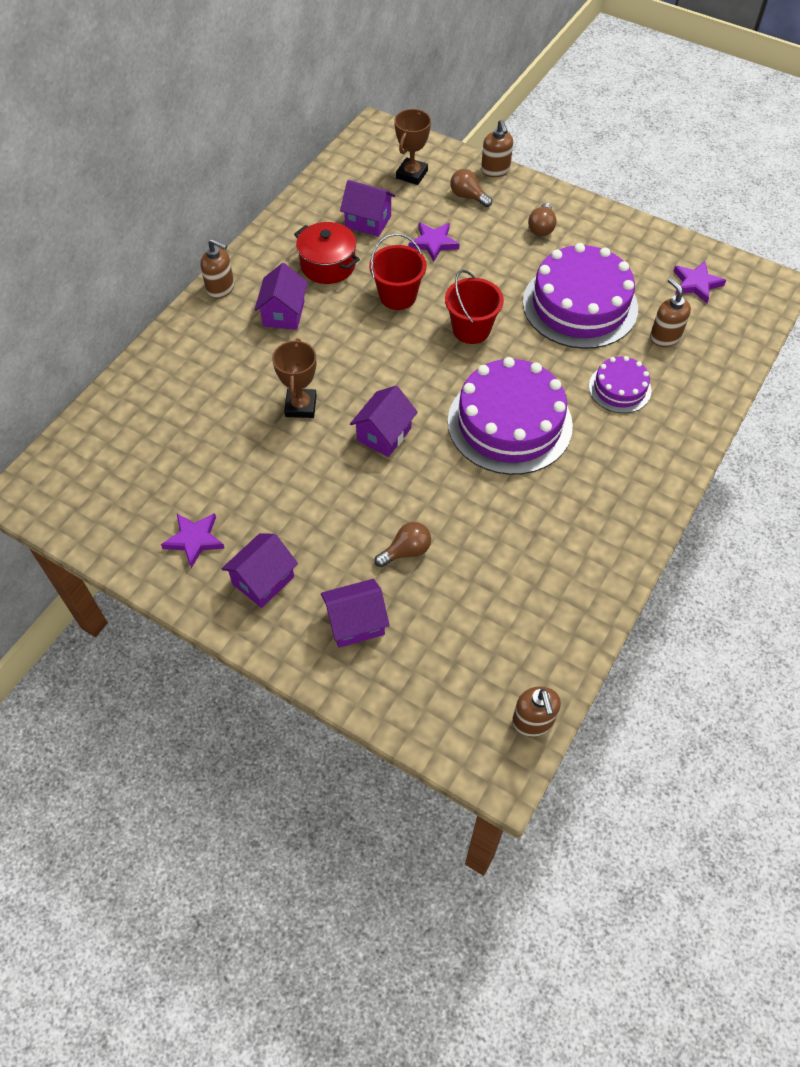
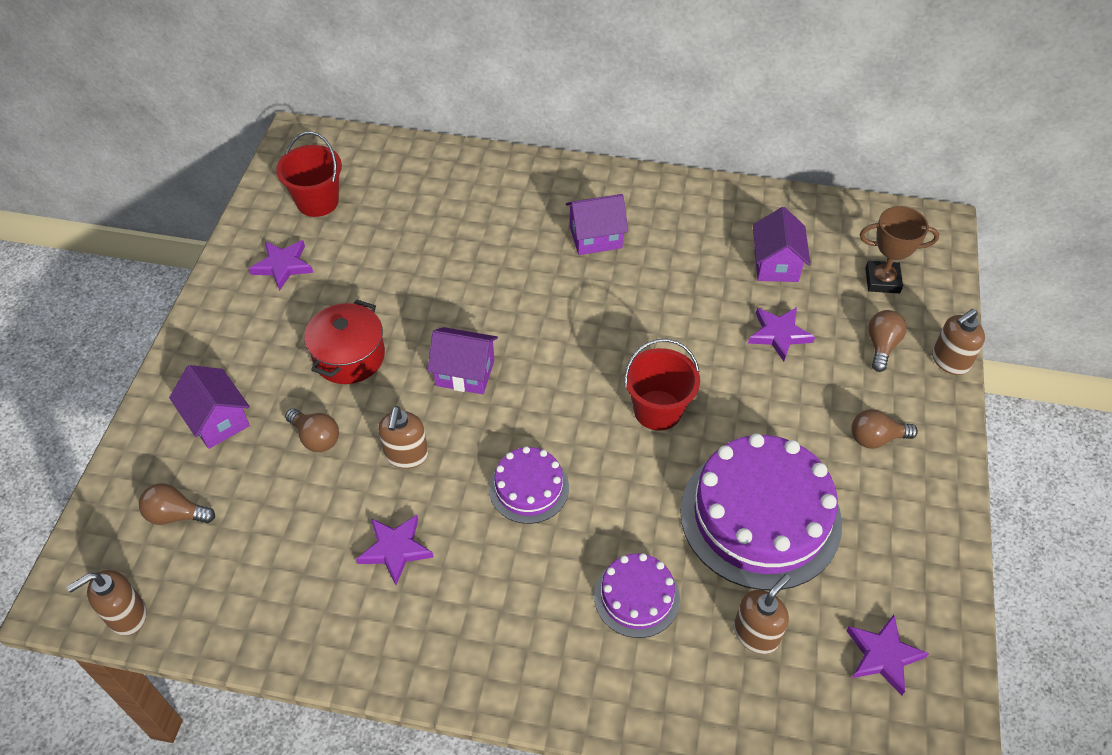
camera: 70 degrees right, 5 degrees down
(221, 288) = (605, 178): brown soap dispenser -> brown soap dispenser (406, 455)
(263, 580) = (250, 331): purple house -> none
(301, 406) = (475, 291): brown trophy -> none
(328, 265) = (686, 251): red pot -> red pot (349, 356)
(398, 296) = (673, 325): red bucket -> red bucket (317, 202)
(445, 670) = (176, 515): none -> brown light bulb
(509, 423) = (528, 488): purple cake -> purple cake, size x0.51
(534, 519) = (395, 549): none -> purple star

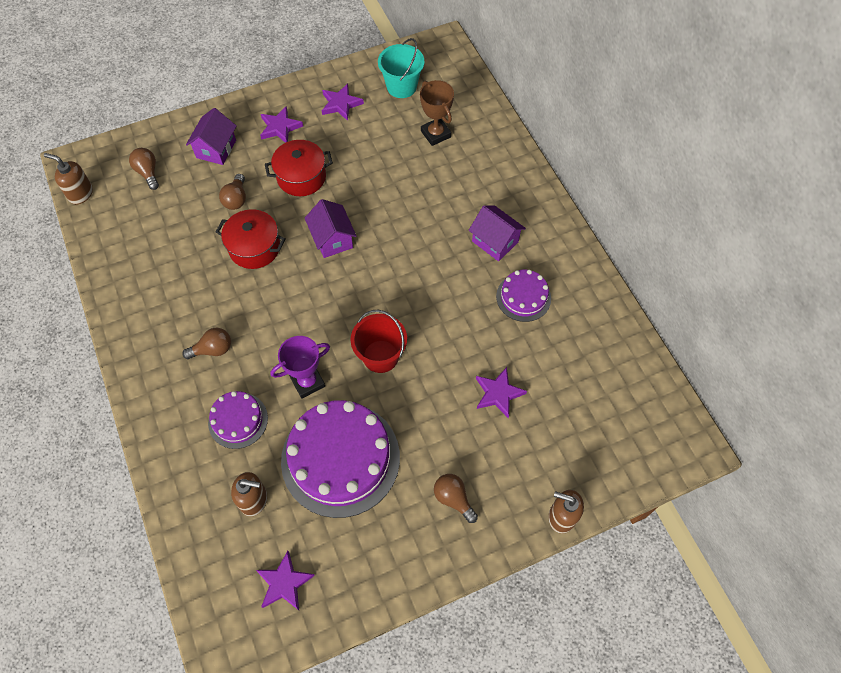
camera: 55 degrees right, 10 degrees up
(317, 202) = (401, 86): red bucket -> turquoise bucket
(395, 549) = (191, 282): purple star -> purple star (280, 127)
(406, 455) = (254, 247): brown soap dispenser -> red pot
(528, 488) = (274, 321): purple cake -> purple cake (523, 297)
(638, 497) = (307, 382): none -> purple trophy
(776, 264) = (561, 359): purple house -> none
(881, 346) = (539, 464): brown light bulb -> brown light bulb (213, 349)
(882, 280) = (603, 435): brown trophy -> brown trophy (435, 134)

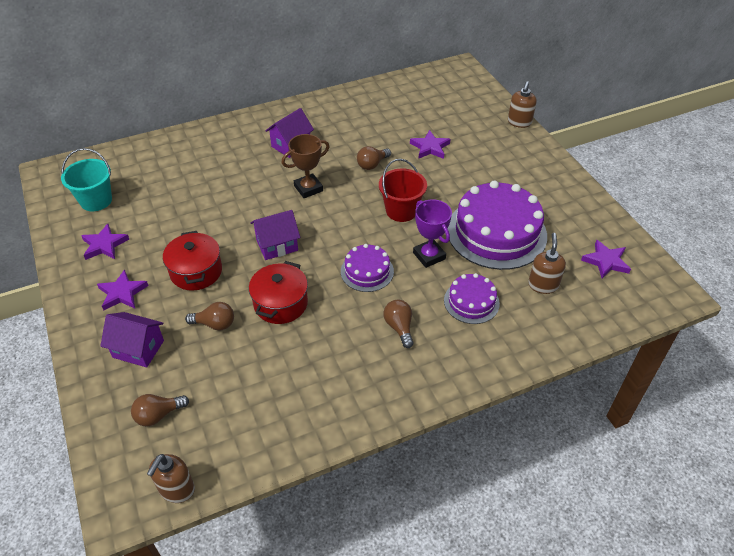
camera: 90 degrees left, 15 degrees down
(435, 134) = (165, 178): brown trophy -> brown trophy (308, 188)
(453, 499) = (517, 171): brown light bulb -> brown light bulb (372, 164)
(523, 297) = (345, 132): purple cake -> purple cake (367, 271)

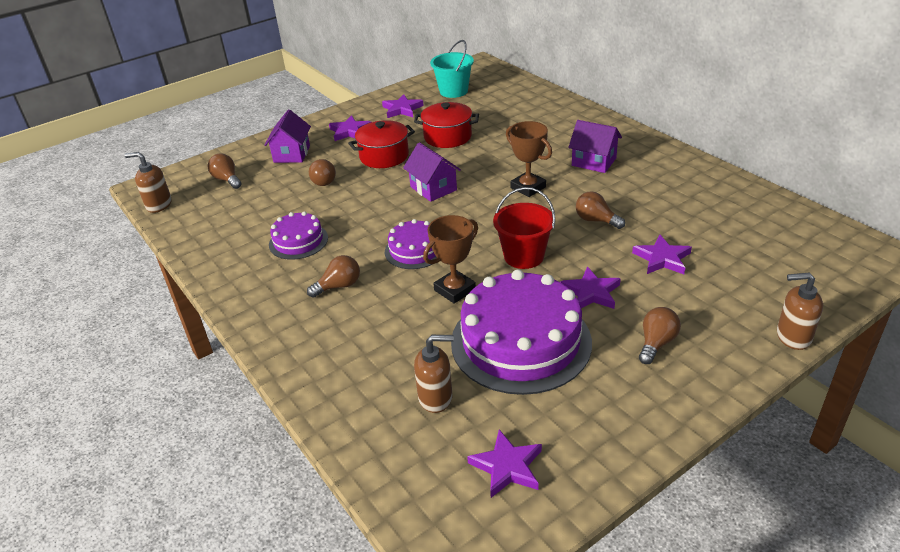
camera: 80 degrees right, 10 degrees down
(280, 303) = (356, 208): red pot -> red pot (447, 137)
(429, 256) = (454, 290): purple trophy -> brown trophy
(455, 188) = (591, 292): none -> purple star
(471, 302) = (389, 335): purple cake -> purple cake (298, 241)
(512, 173) = (656, 343): none -> brown light bulb

